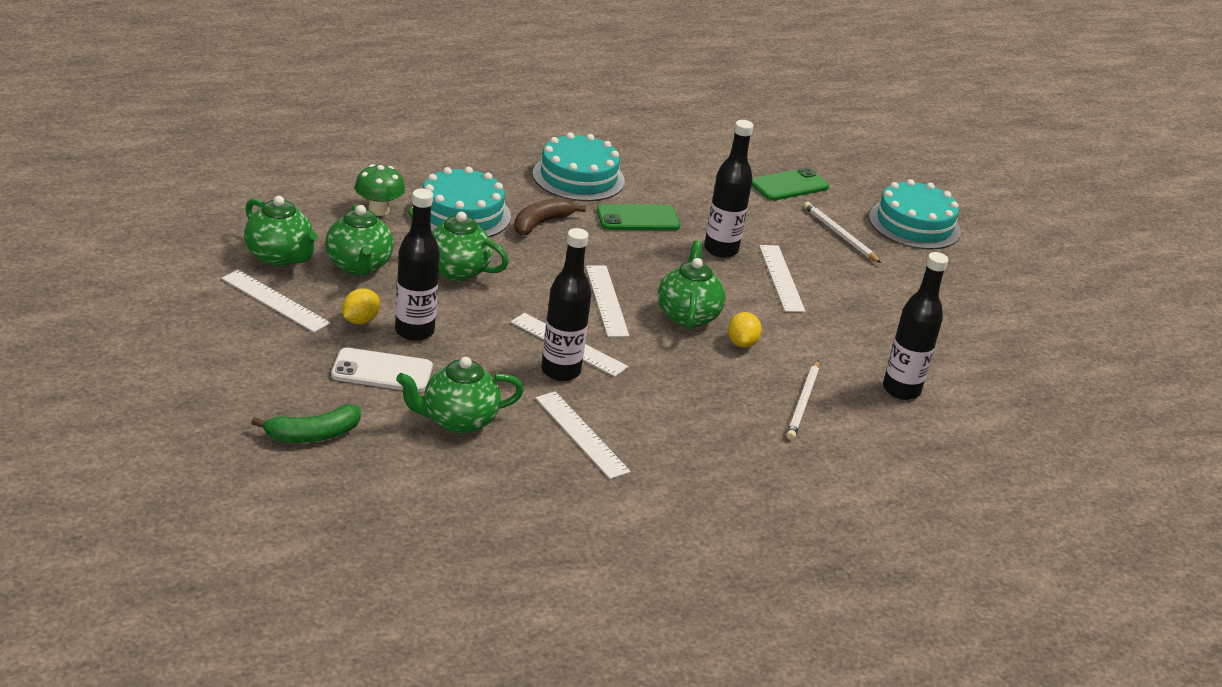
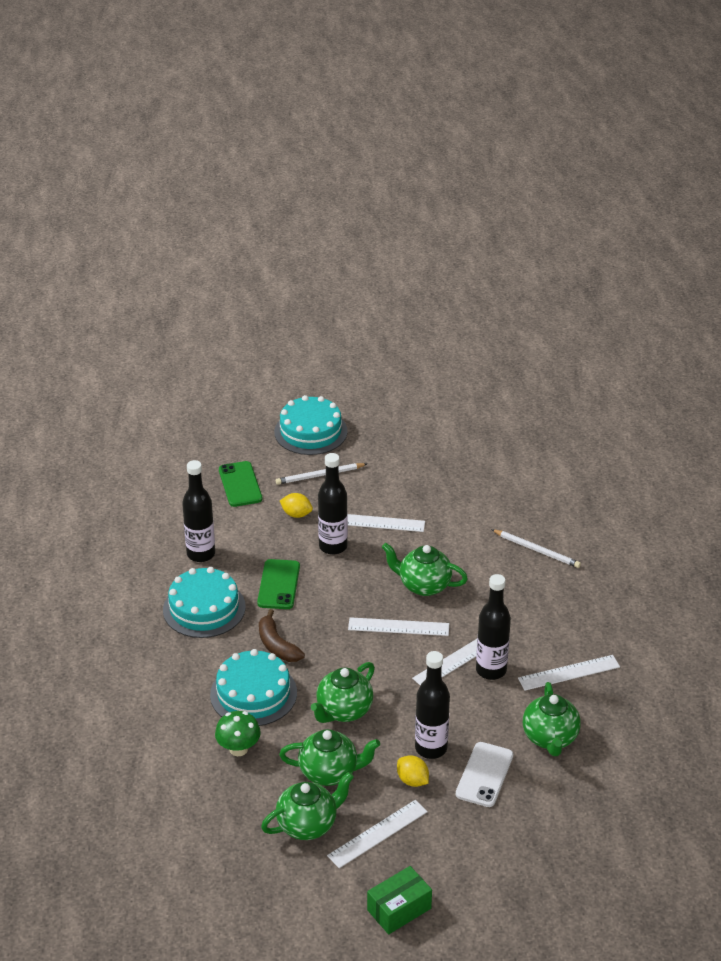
camera: 70 degrees left, 5 degrees up
(167, 319) = (399, 909): none -> green box
(313, 435) = (564, 825): green banana -> none
(741, 343) = (462, 564): yellow lemon -> yellow lemon (296, 514)
(901, 390) = (524, 498): black bottle -> black bottle (201, 554)

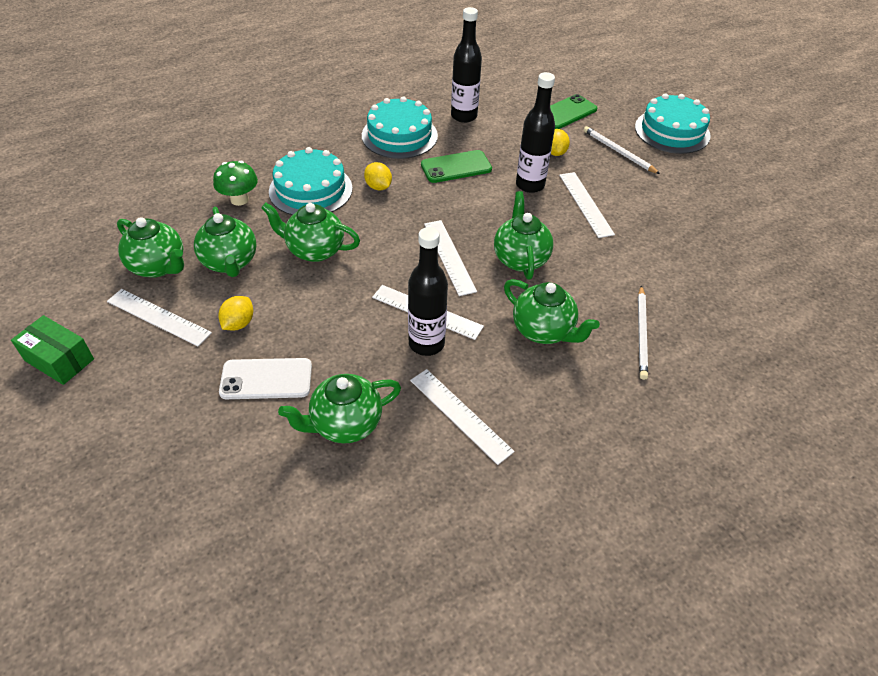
camera: 65 degrees right, 10 degrees up
(277, 645) = (378, 187): brown banana -> yellow lemon
(431, 748) = (289, 325): black bottle -> none
(509, 600) = (543, 330): none -> green teapot

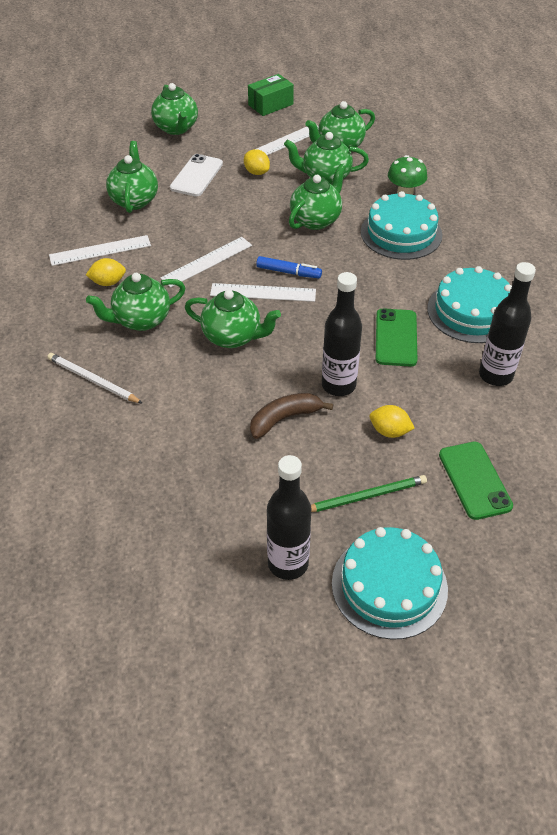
camera: 115 degrees right, 0 degrees up
(148, 448) = (176, 128): none -> green teapot
(378, 187) = (386, 275): yellow lemon -> yellow lemon (108, 282)
(410, 247) = (288, 272): none -> blue marker
(426, 343) = (175, 252): black bottle -> black bottle (288, 563)
(585, 204) = (284, 419): white ruler -> brown banana
(618, 152) = (366, 496): white pencil -> green pencil

